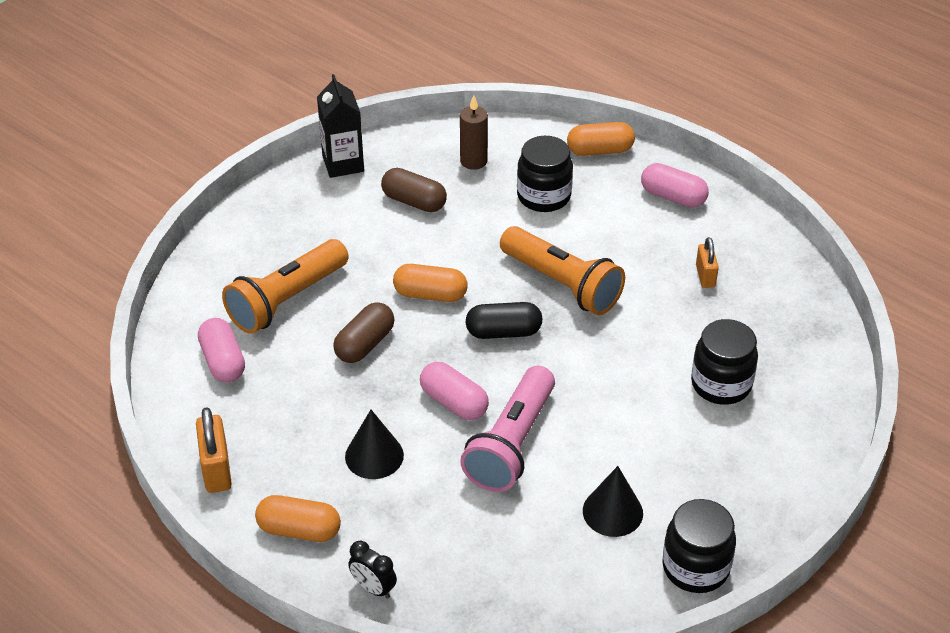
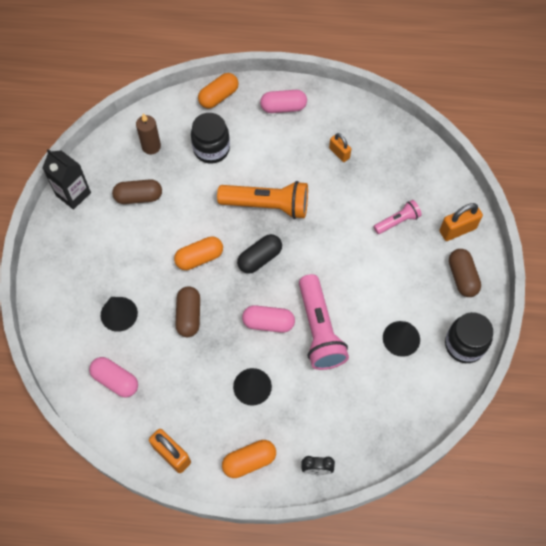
camera: 35 degrees left, 20 degrees up
(287, 300) = (119, 314): orange flashlight -> black cone
(721, 384) = (397, 221): black jar -> pink flashlight
(759, 491) = (462, 277): none -> brown capsule
(799, 436) = (457, 230): none -> orange padlock

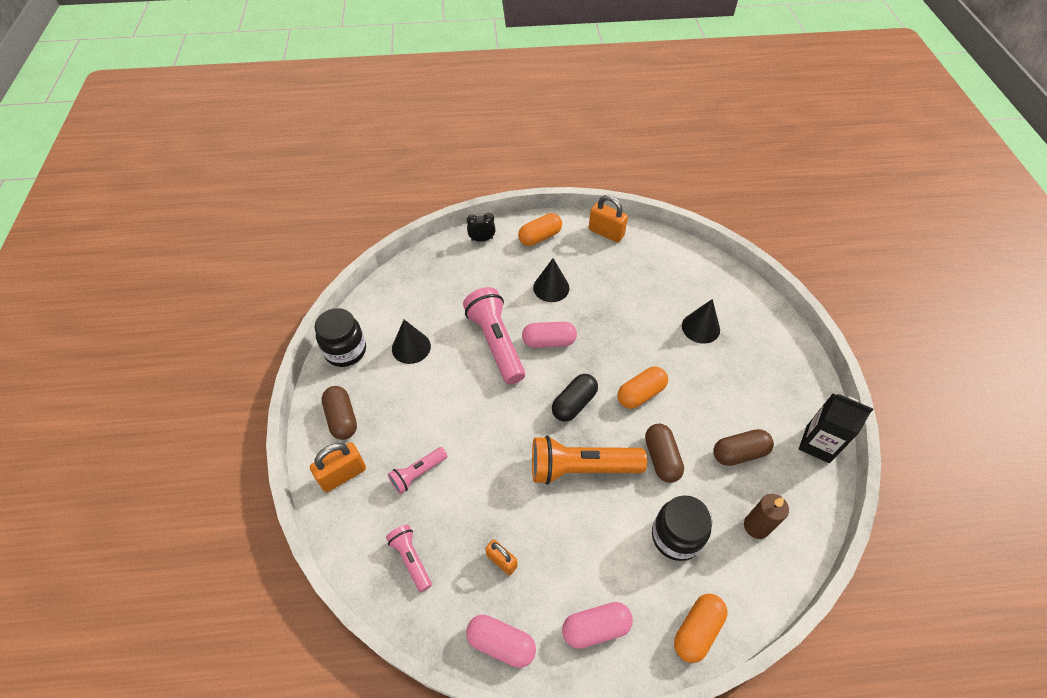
camera: 170 degrees right, 10 degrees down
(115, 380) = (677, 275): pink capsule -> pink capsule (501, 643)
(189, 315) = (631, 336): brown capsule -> brown capsule (661, 458)
(403, 164) = (411, 559): none -> pink flashlight

